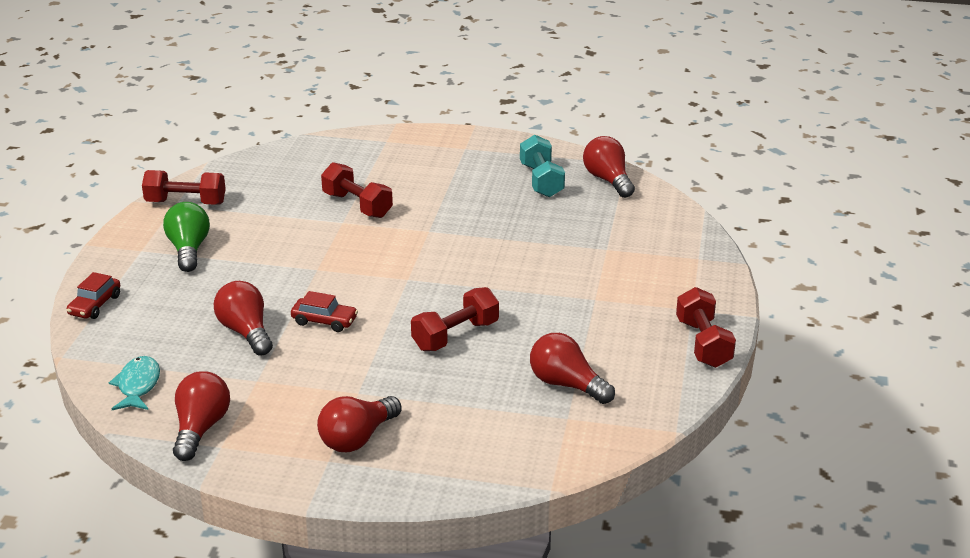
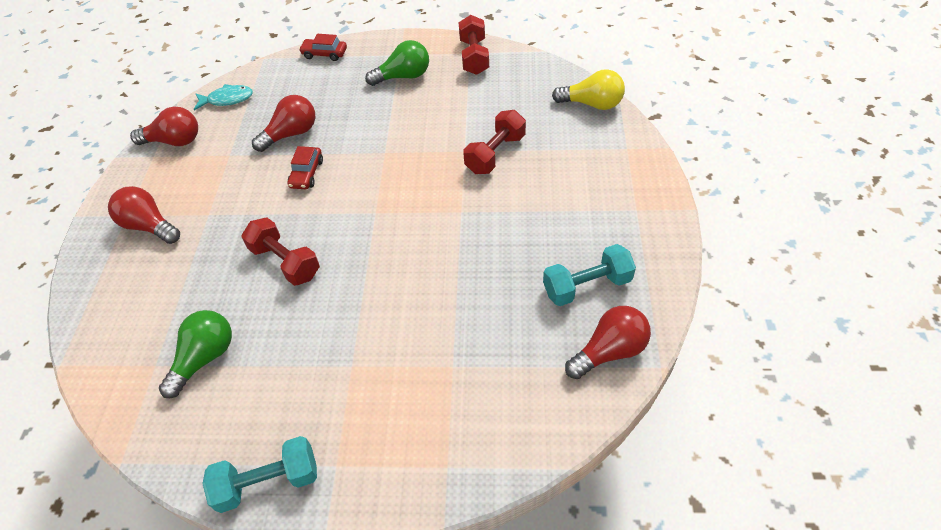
camera: 85 degrees right, 20 degrees up
(314, 148) = (592, 104): none -> yellow light bulb
(566, 384) = (205, 358): red light bulb -> green light bulb
(703, 343) = (268, 482): red dumbbell -> turquoise dumbbell

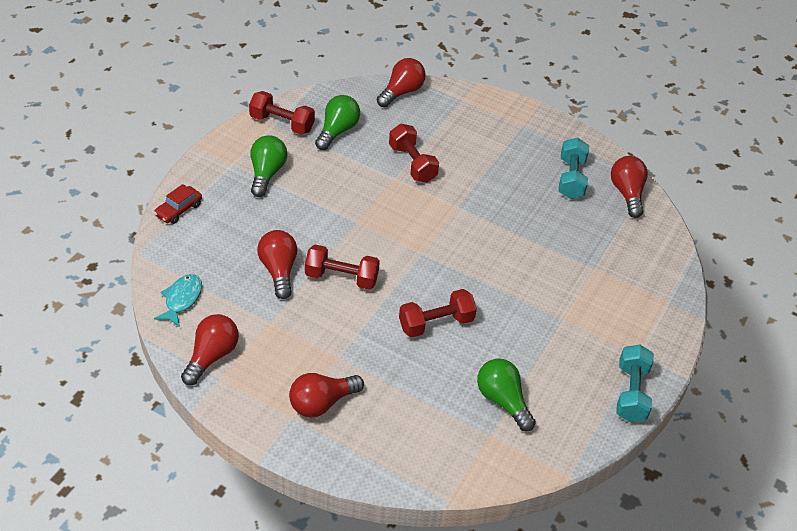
camera: 70 degrees left, 5 degrees down
(307, 173) = (341, 277): red car -> red dumbbell
(495, 90) = (337, 131): none -> green light bulb
(592, 104) = (401, 92): yellow light bulb -> red light bulb

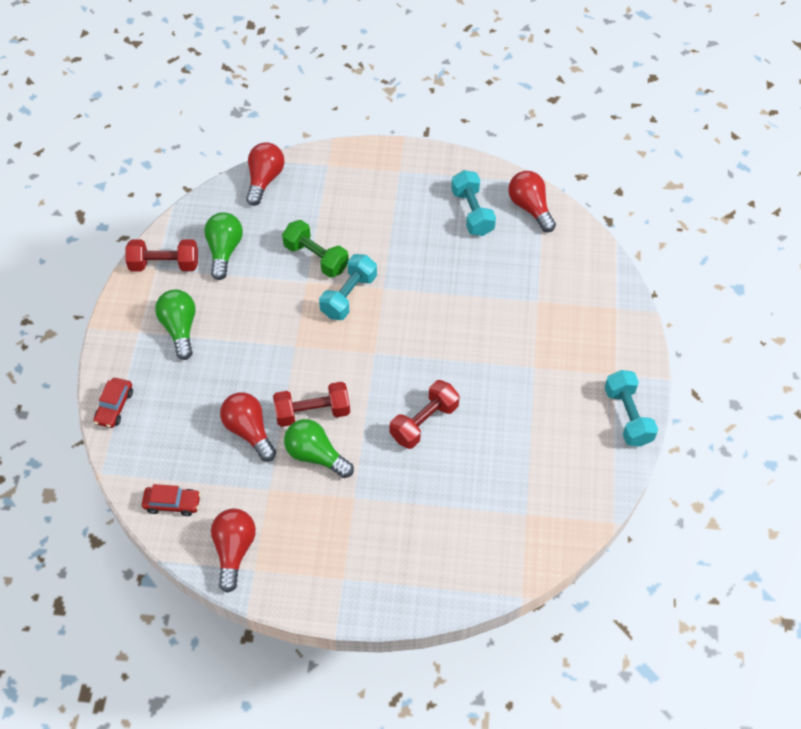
camera: 20 degrees left, 10 degrees up
(182, 299) = (172, 503): turquoise fish -> red car
(322, 403) = (362, 551): red light bulb -> none
(412, 163) = (316, 258): red dumbbell -> green dumbbell
(424, 202) = (349, 296): none -> turquoise dumbbell
(503, 401) = (521, 475): green light bulb -> green light bulb (316, 455)

